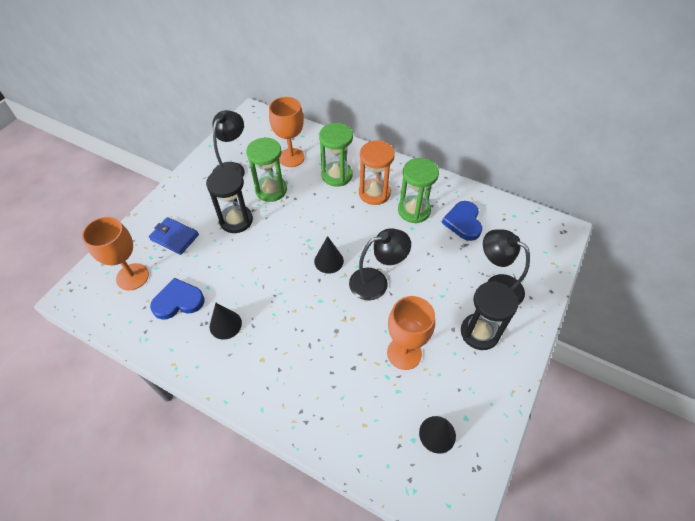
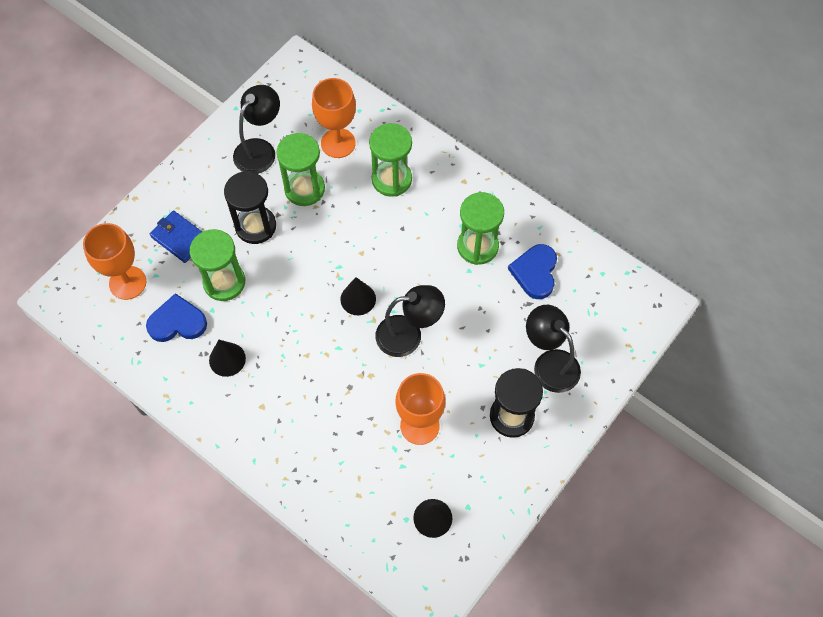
camera: 10 degrees right, 10 degrees up
(215, 264) = (224, 282): none -> green hourglass
(374, 193) = (434, 213): orange hourglass -> none

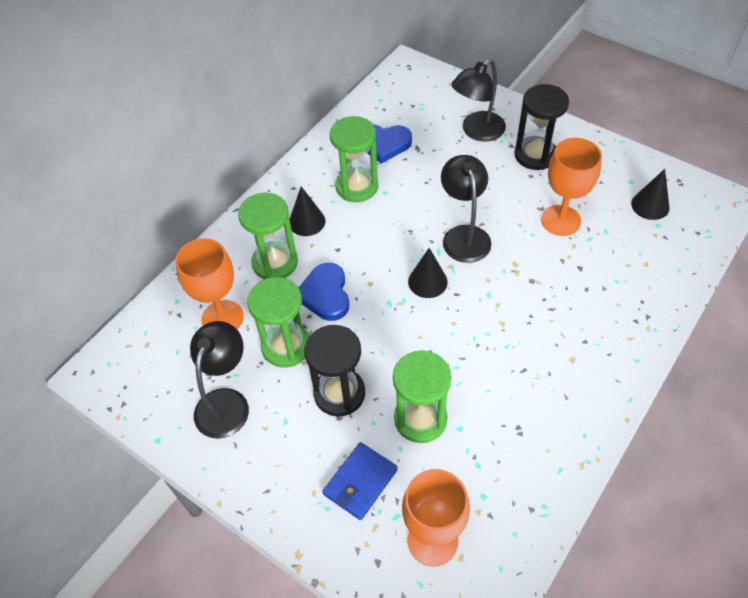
camera: 90 degrees left, 10 degrees down
(177, 322) = (482, 466): blue heart -> blue heart (325, 294)
(227, 359) = (522, 402): black cone -> black cone (307, 221)
(260, 149) = (226, 402): black lamp -> black lamp turned 75 degrees clockwise

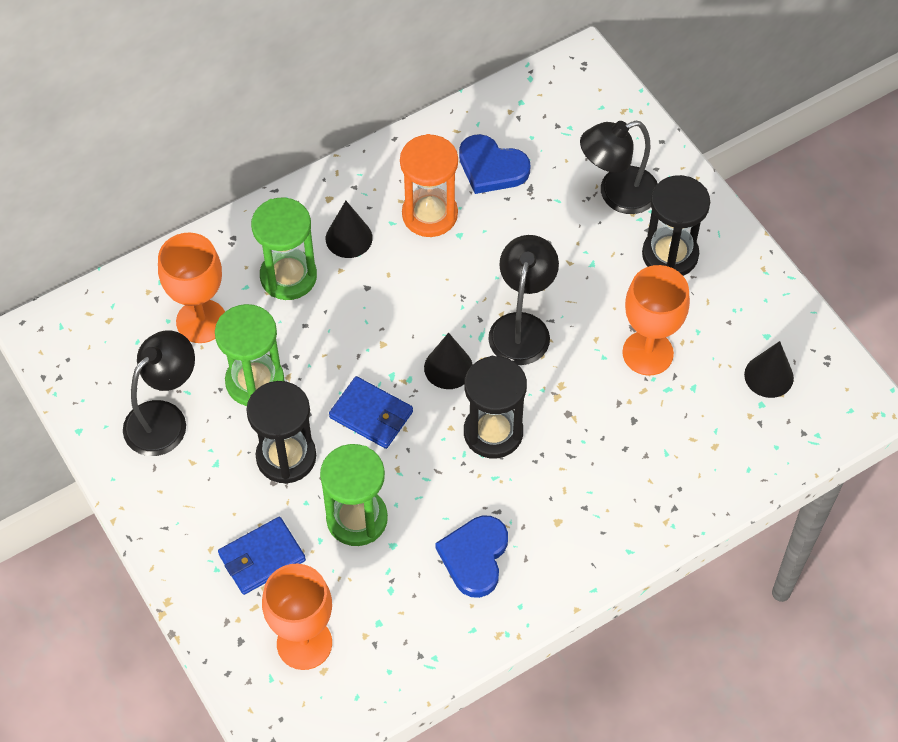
camera: 20 degrees right, 5 degrees up
(325, 294) = (326, 337): blue heart -> blue heart (474, 557)
(357, 187) = (429, 214): green hourglass -> orange hourglass
(389, 336) = (371, 415): none -> blue wallet
(486, 314) = (493, 432): none -> black hourglass

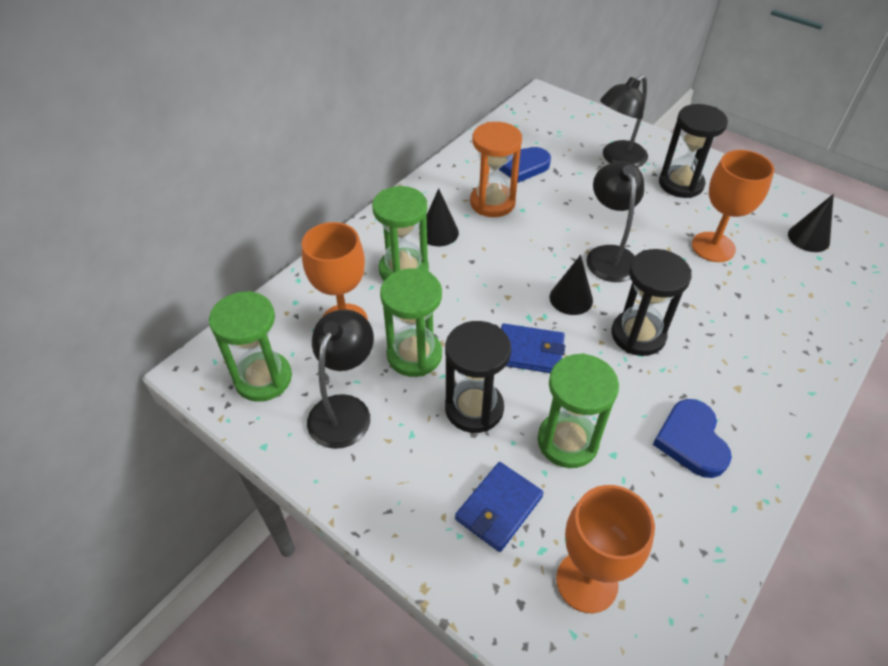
camera: 20 degrees left, 10 degrees down
(100, 360) = (263, 378): none -> green hourglass

